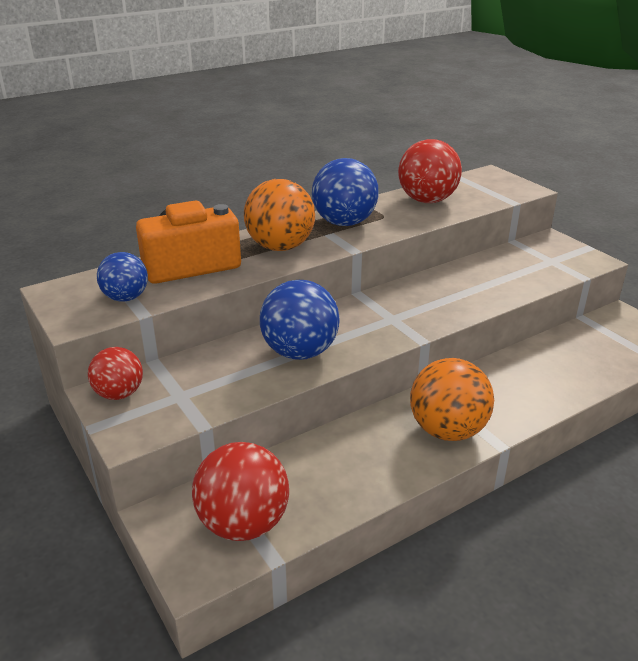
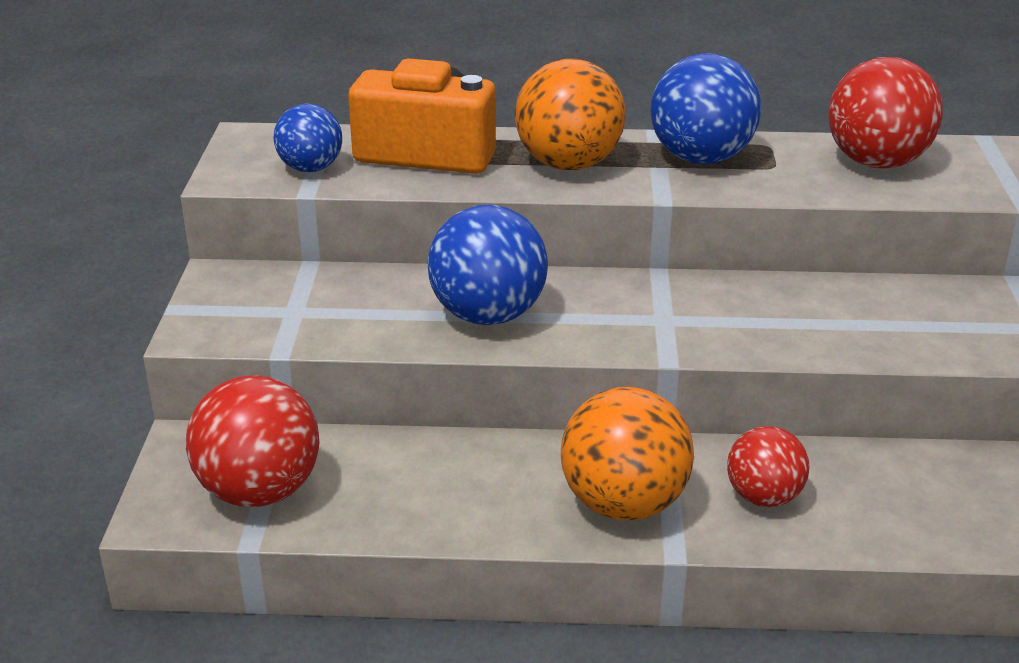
camera: 35 degrees right, 0 degrees up
(119, 394) = (236, 284): red ball -> red ball (763, 497)

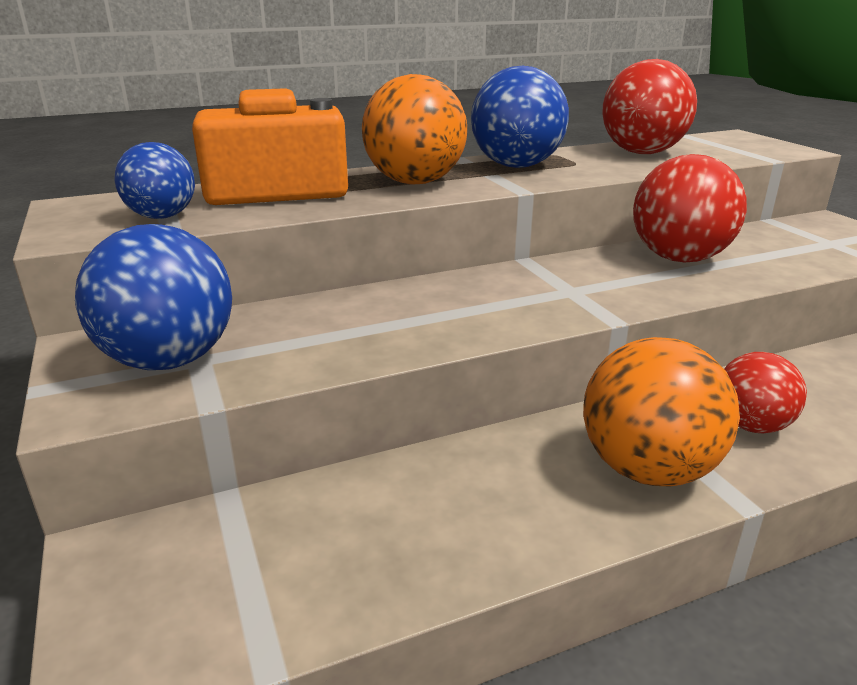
camera: 25 degrees left, 5 degrees down
(259, 491) = (241, 586): red ball -> red ball (679, 258)
(488, 315) = (413, 320): blue ball -> blue ball (169, 360)

